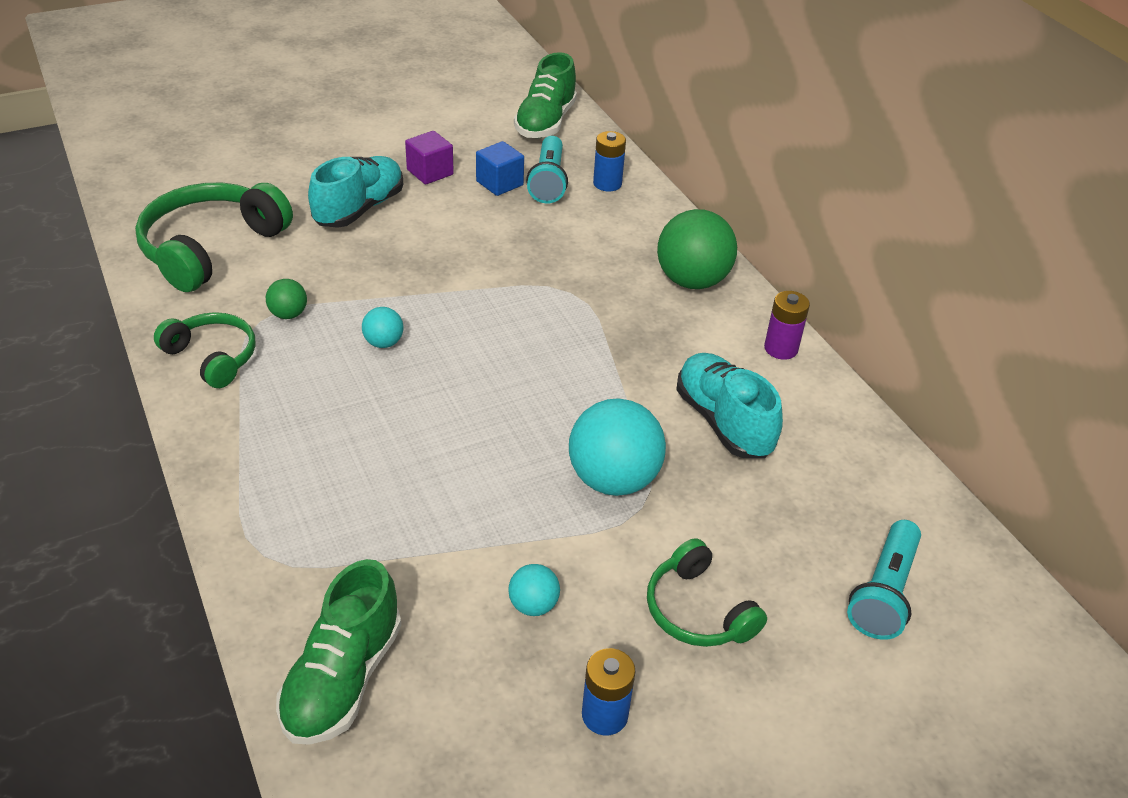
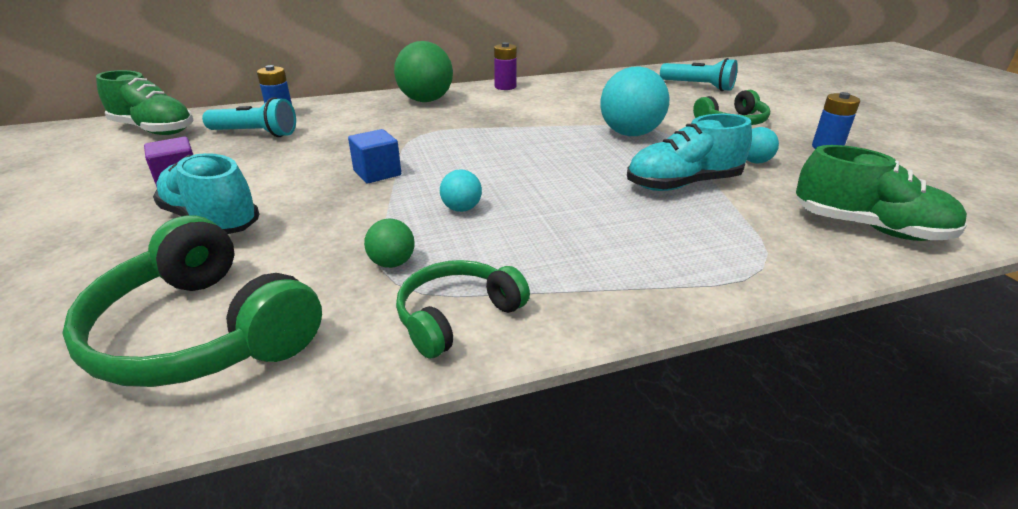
camera: 80 degrees left, 10 degrees down
(499, 183) = (237, 152): blue cube -> blue cube (377, 173)
(723, 422) = (572, 104): turquoise shoe -> turquoise shoe (683, 184)

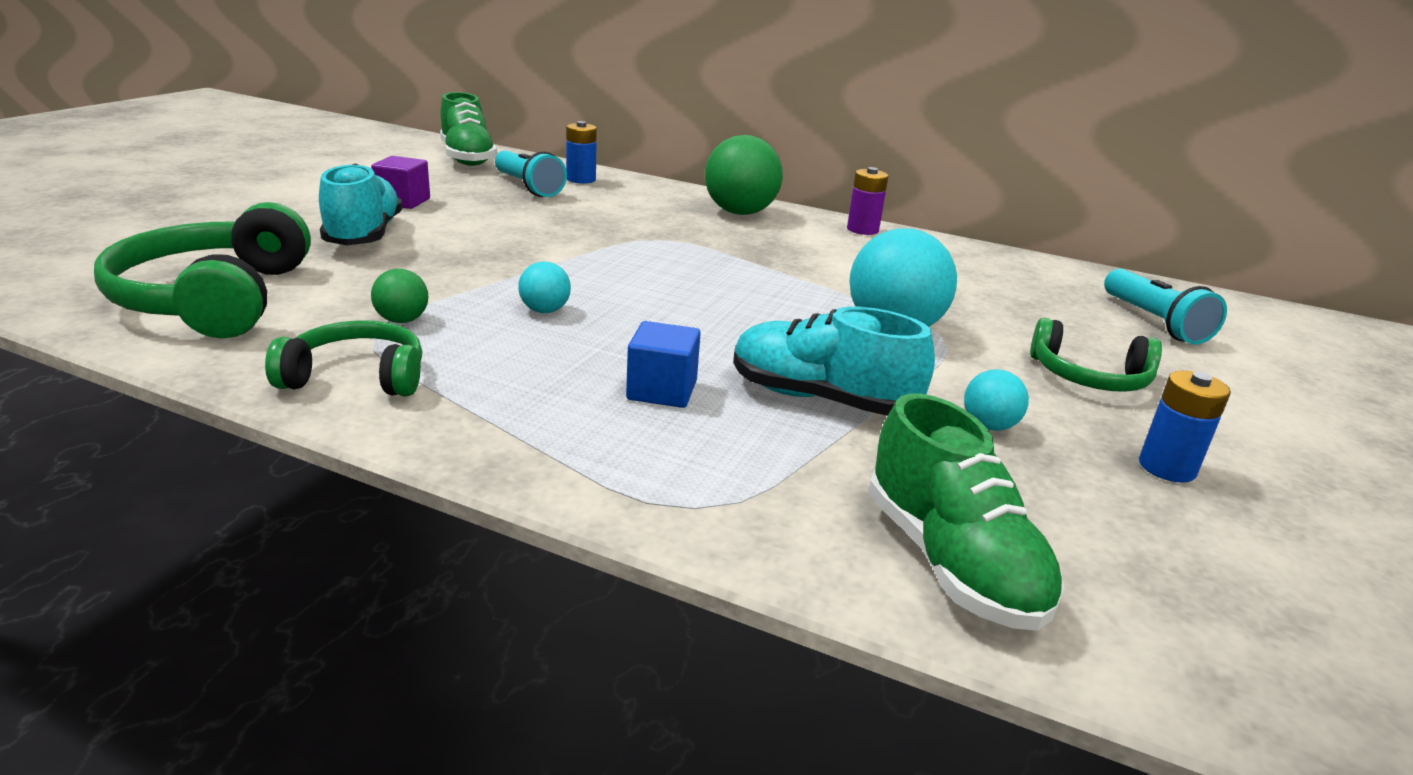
camera: 40 degrees right, 5 degrees down
(377, 173) = (547, 254): blue cube -> blue cube (662, 390)

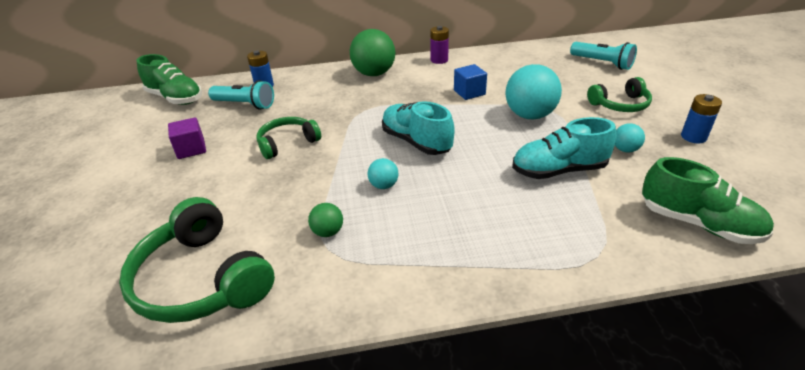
camera: 30 degrees left, 10 degrees up
(356, 377) = (365, 281): green headphones -> green headphones (287, 143)
(364, 236) = (211, 186): turquoise shoe -> turquoise shoe (416, 142)
(662, 390) = (500, 203): blue cube -> blue cube (469, 92)

